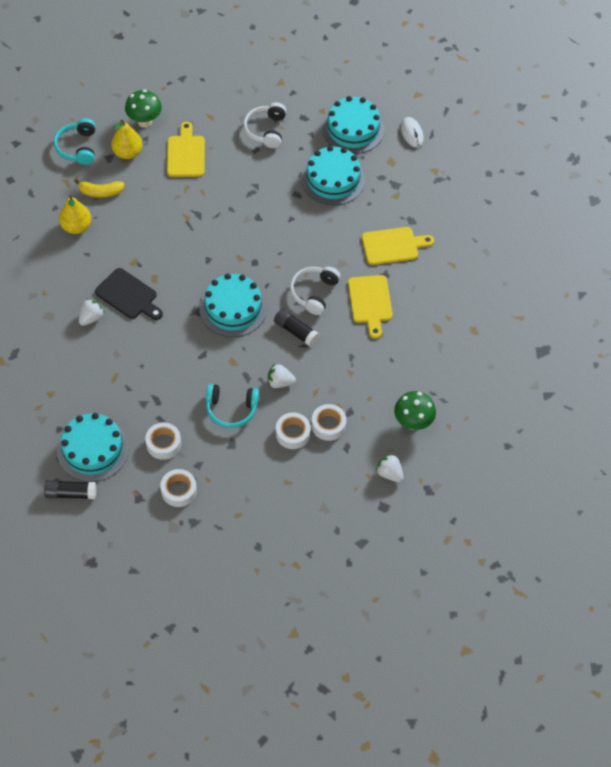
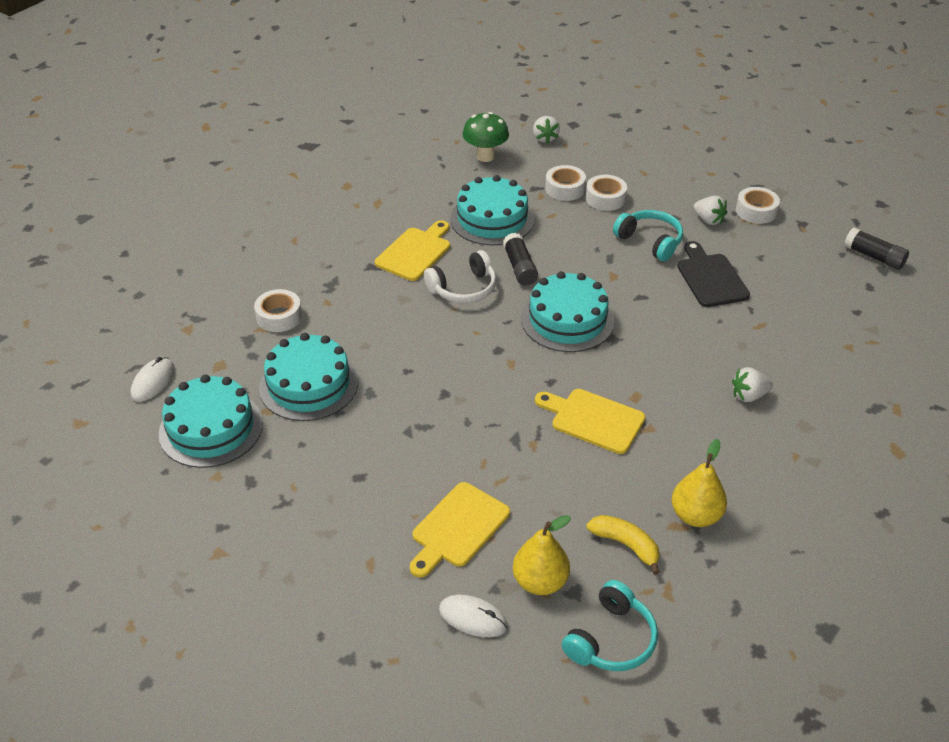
camera: 140 degrees left, 15 degrees down
(93, 449) = (827, 278): turquoise cake -> turquoise cake (492, 219)
(128, 295) = (683, 395): black cutting board -> black cutting board (711, 278)
(145, 121) = (473, 618): green mushroom -> white mouse
(163, 444) = (745, 249): white tape -> white tape (279, 316)
(266, 130) = (317, 494): white headphones -> none
(280, 382) = (579, 237): white strawberry -> white strawberry (708, 220)
(393, 246) = (330, 285): yellow cutting board -> yellow cutting board (593, 419)

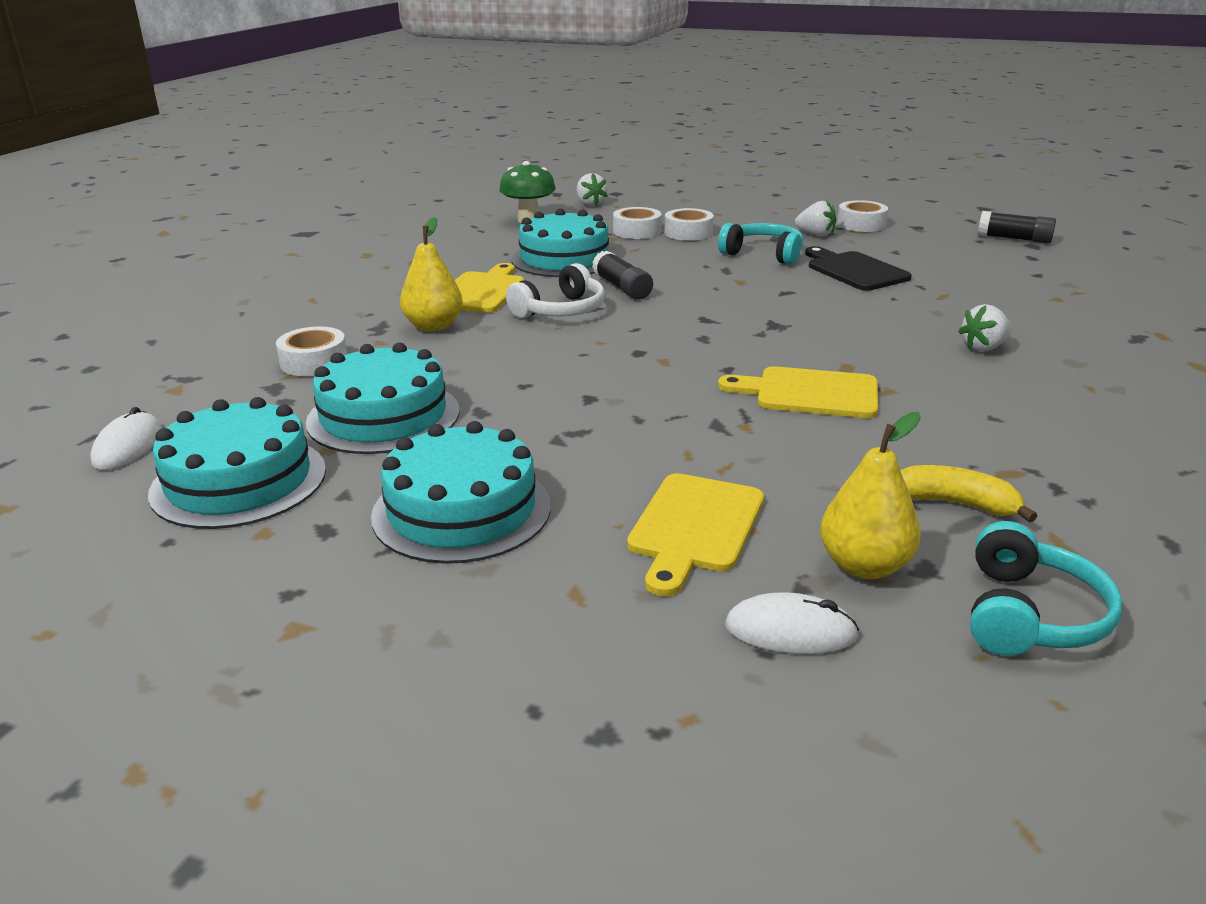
camera: 15 degrees left, 15 degrees down
(567, 320) = (711, 318): turquoise cake -> turquoise cake (461, 510)
(695, 515) = (1022, 459): yellow pear -> yellow pear (434, 326)

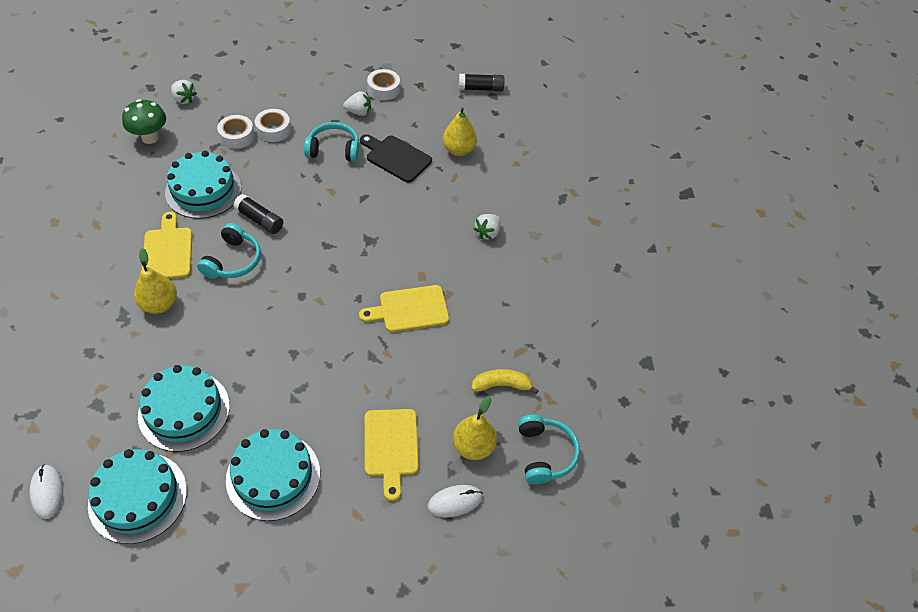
camera: 30 degrees left, 25 degrees up
(314, 362) = (105, 369): white tape -> none
(561, 311) = (233, 261): white headphones -> turquoise headphones
(959, 277) = (458, 150): none -> yellow pear

